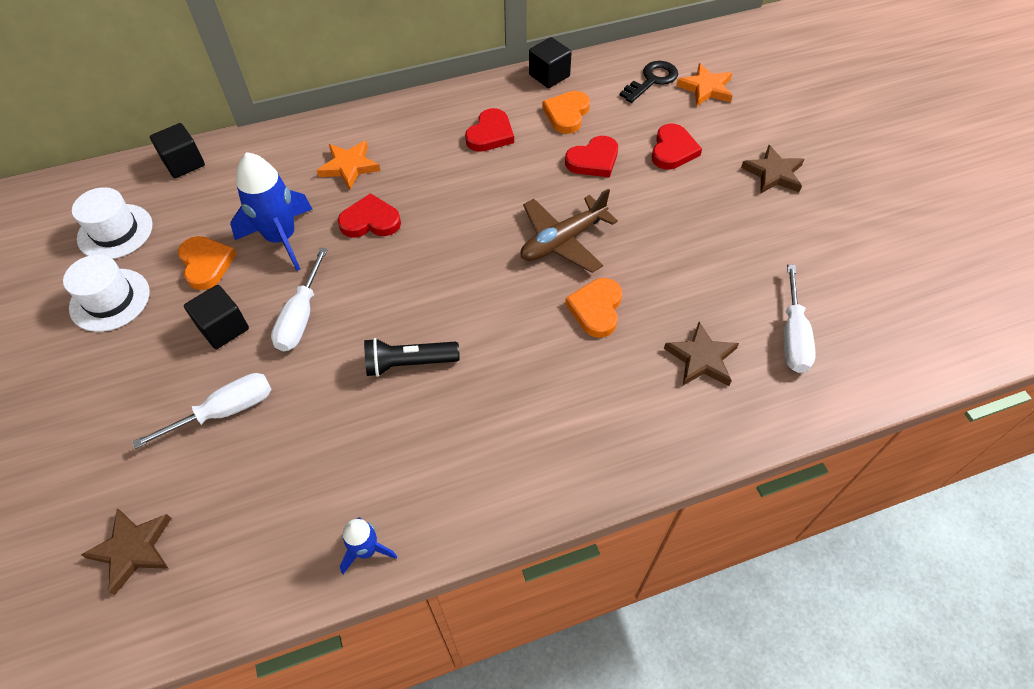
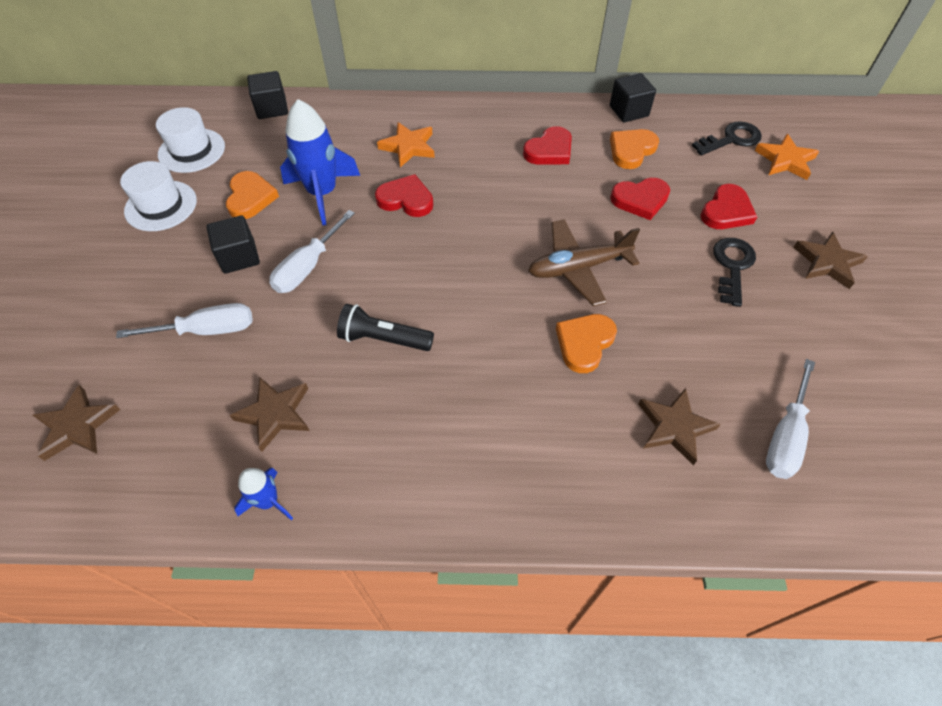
camera: 20 degrees right, 0 degrees up
(334, 468) = (275, 414): none -> brown star
(696, 200) = (732, 266): none -> black key

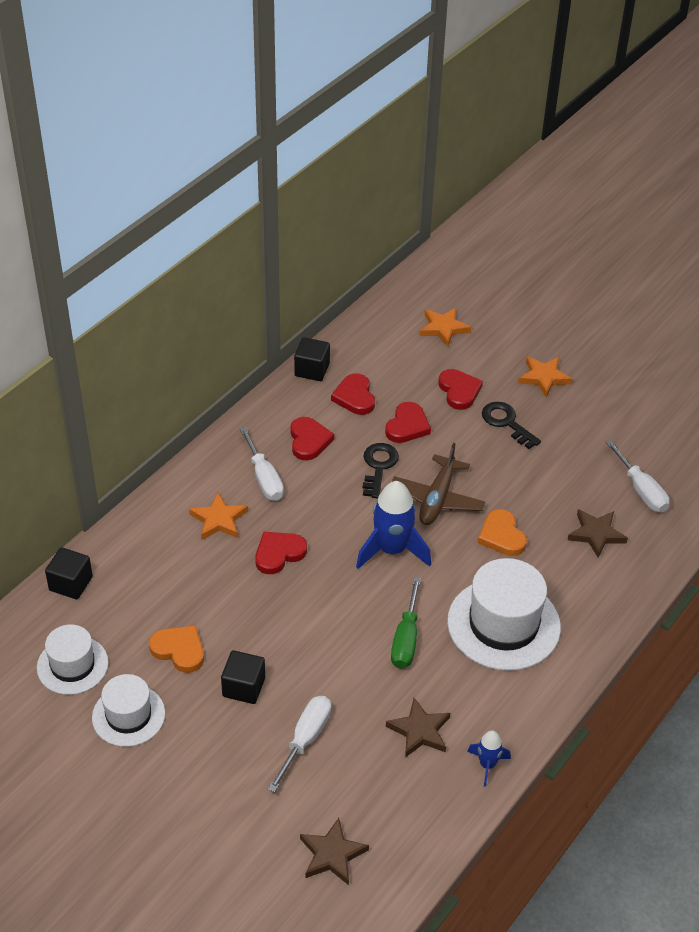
camera: 55 degrees left, 10 degrees down
(308, 267) = (295, 648): white screwdriver -> white screwdriver (264, 478)
(322, 193) = (220, 601): blue rocket -> blue rocket (392, 550)
(383, 339) = (406, 639): black flashlight -> green screwdriver
(470, 410) = (503, 624): none -> white hat
(631, 150) = (355, 397): orange heart -> red heart
(731, 139) = (397, 339): black key -> black key (378, 466)
(827, 262) = (544, 377): brown star -> orange star

